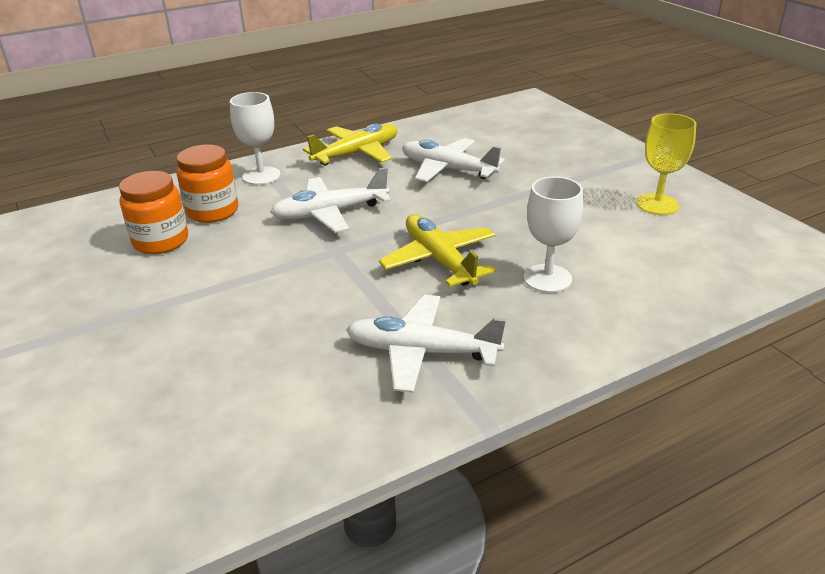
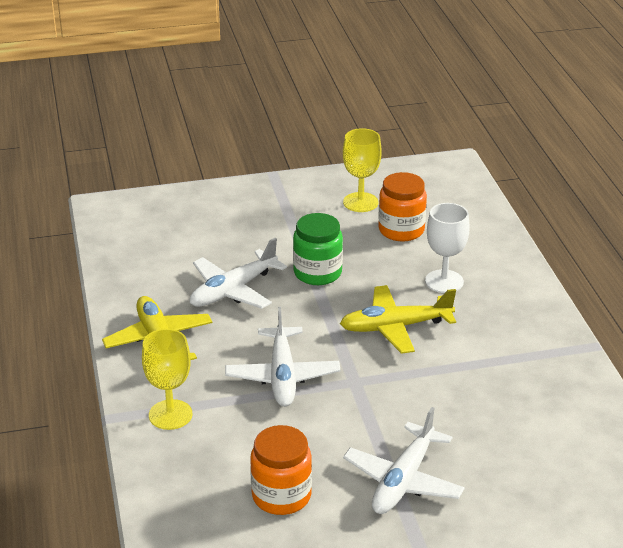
camera: 75 degrees left, 0 degrees up
(213, 211) = (235, 456): orange jar -> orange jar (401, 230)
(261, 176) = (170, 415): white goblet -> yellow goblet
(421, 352) = (515, 359): white plane -> white plane (403, 480)
(505, 203) = (317, 273): none -> green jar

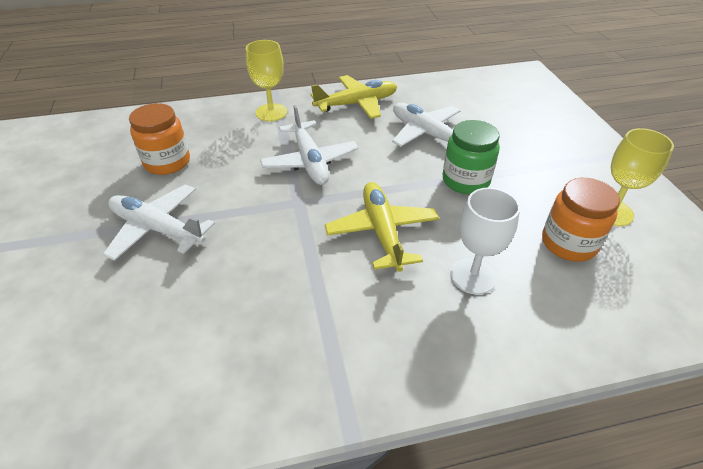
camera: 90 degrees right, 10 degrees up
(282, 376) = (310, 161): white plane -> white plane turned 105 degrees counterclockwise

